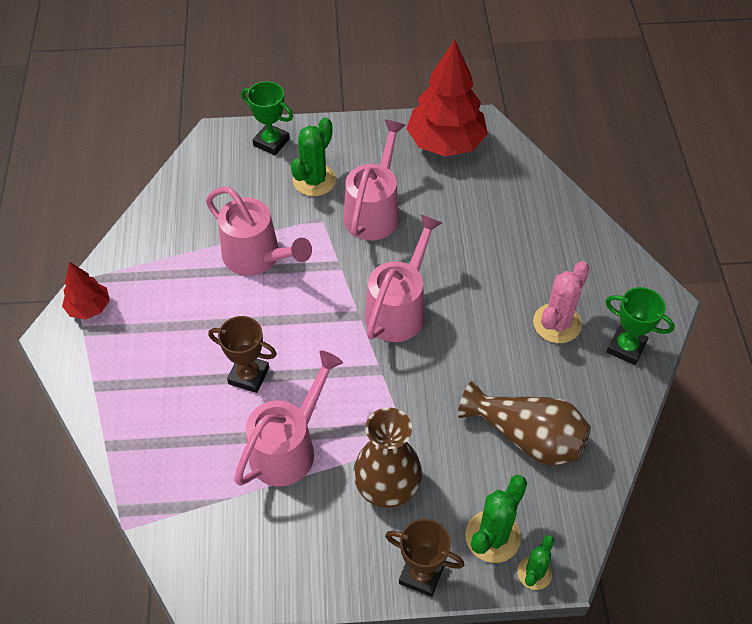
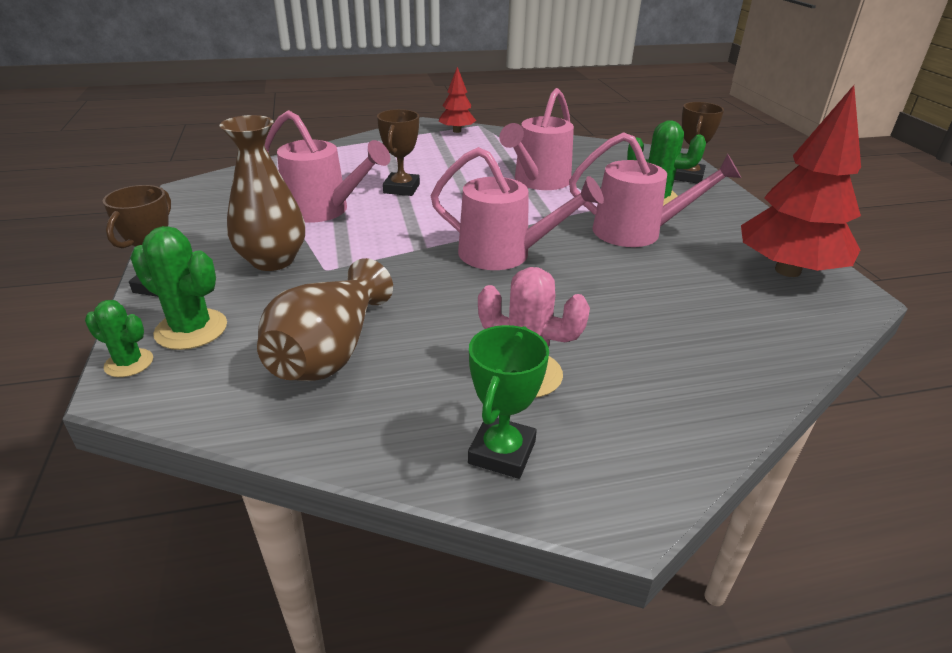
camera: 80 degrees right, 20 degrees down
(271, 142) = (687, 176): green trophy -> brown trophy

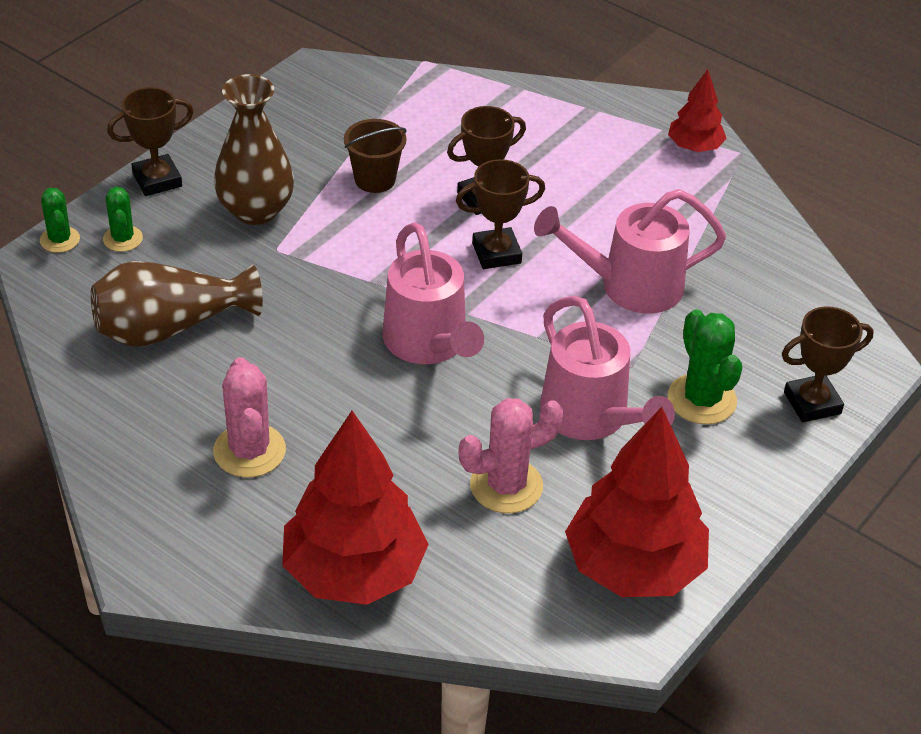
camera: 50 degrees right, 10 degrees up
(191, 329) = (123, 239): green cactus -> green cactus, size x0.61
(324, 210) = (375, 179): pink watering can -> brown bucket
(454, 203) = (496, 253): none -> brown trophy
(502, 452) = (147, 482): green trophy -> none
(673, 282) = (506, 486): none -> pink cactus
(716, 382) = (353, 572): none -> red tree

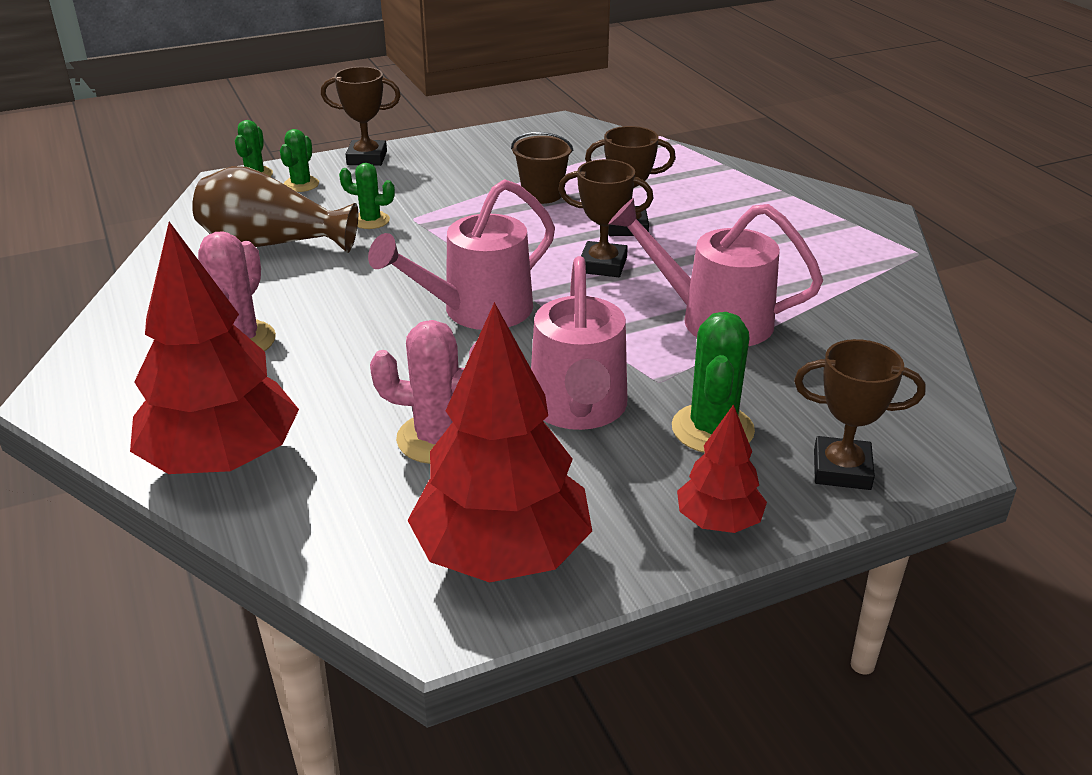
camera: 30 degrees right, 10 degrees down
(239, 266) = (370, 220): none -> green cactus
(255, 210) = (422, 191): brown vase -> none
(429, 344) = (476, 311): pink watering can -> pink watering can turned 45 degrees clockwise
(694, 147) = (870, 237): red tree -> red tree (718, 521)

